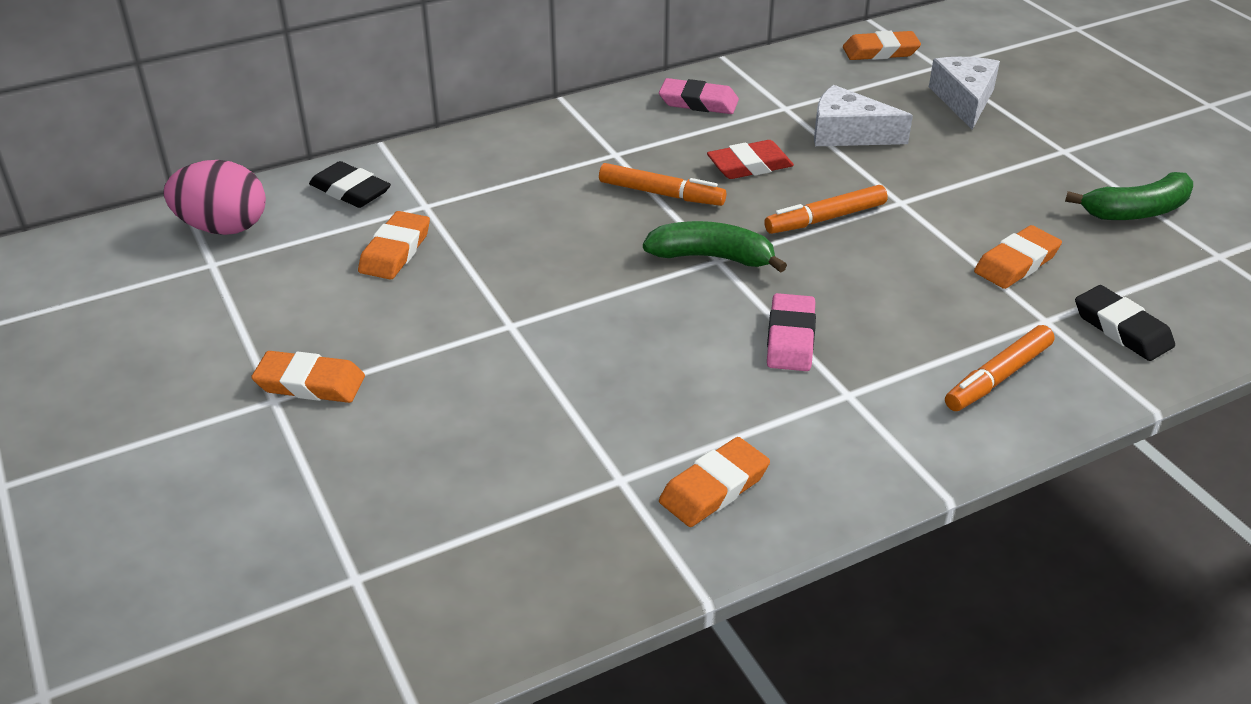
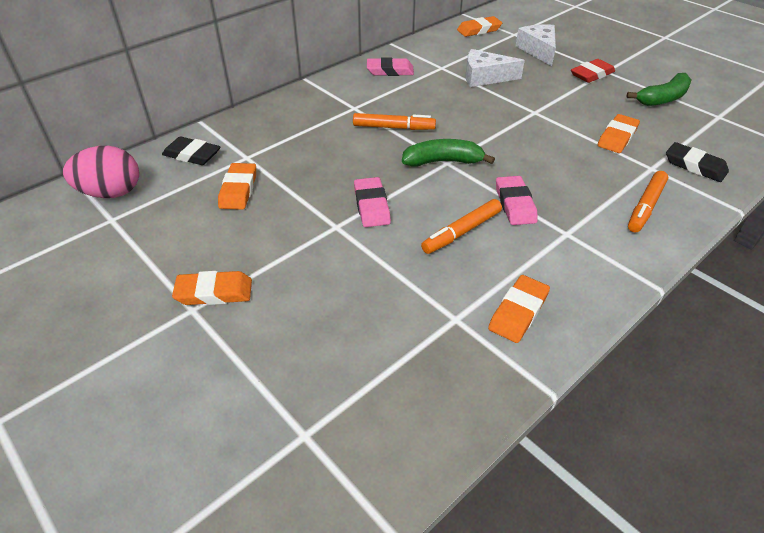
camera: 15 degrees left, 5 degrees up
(574, 305) = (372, 206): none -> pink eraser
(749, 165) = (438, 103): red eraser -> red eraser (591, 74)
(825, 218) = (497, 128): orange marker -> orange marker (461, 232)

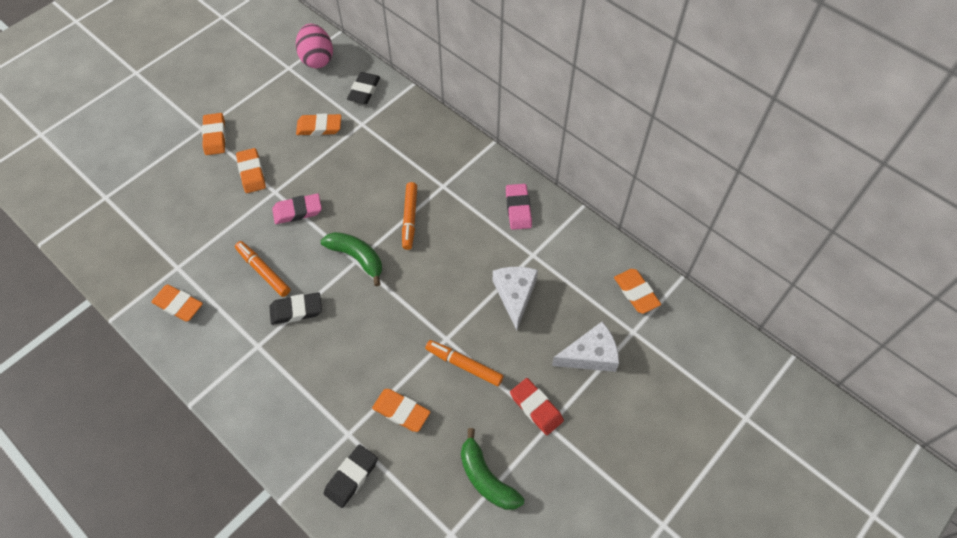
camera: 85 degrees right, 15 degrees up
(298, 249) = (252, 173): none -> orange eraser
(443, 161) = (357, 258): green banana -> green banana turned 45 degrees counterclockwise
(515, 204) = (296, 310): pink eraser -> black eraser
(645, 207) = (289, 414): orange marker -> orange marker (464, 365)

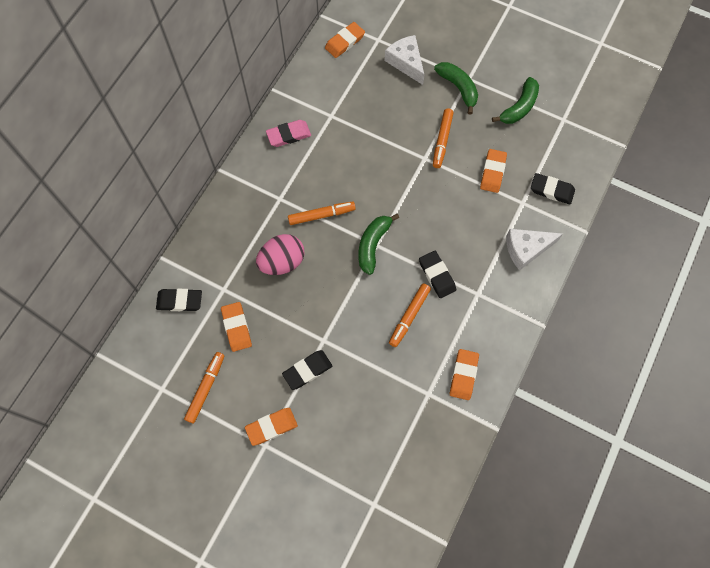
camera: 105 degrees left, 10 degrees up
(252, 173) = (307, 370): orange eraser -> black eraser
(273, 97) = (206, 388): none -> orange marker
(297, 211) = (339, 311): pink eraser -> none
(317, 59) = (144, 363): pink egg -> pink egg (282, 262)
(515, 295) = (372, 120): white cheese -> white cheese (526, 249)
(536, 408) = (458, 88): red eraser -> green banana

